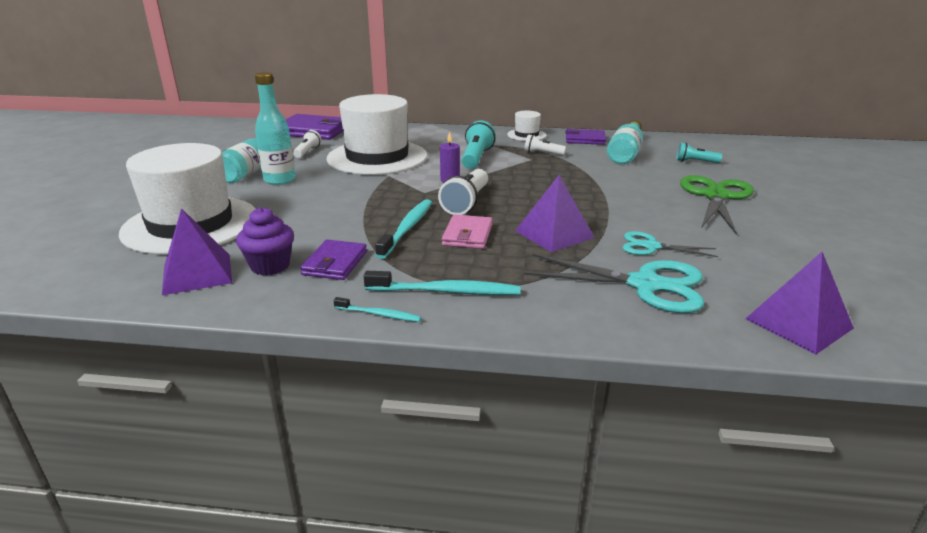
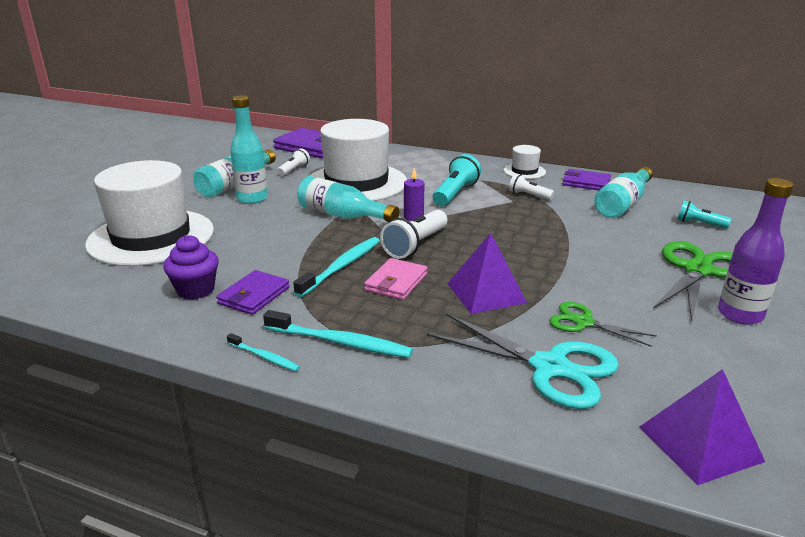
camera: 15 degrees right, 0 degrees up
(197, 273) = (130, 288): purple pyramid -> none
(380, 185) = (342, 215): none -> turquoise bottle
(651, 246) = (584, 322): turquoise scissors -> green scissors
(768, 225) = (740, 315): none -> purple bottle

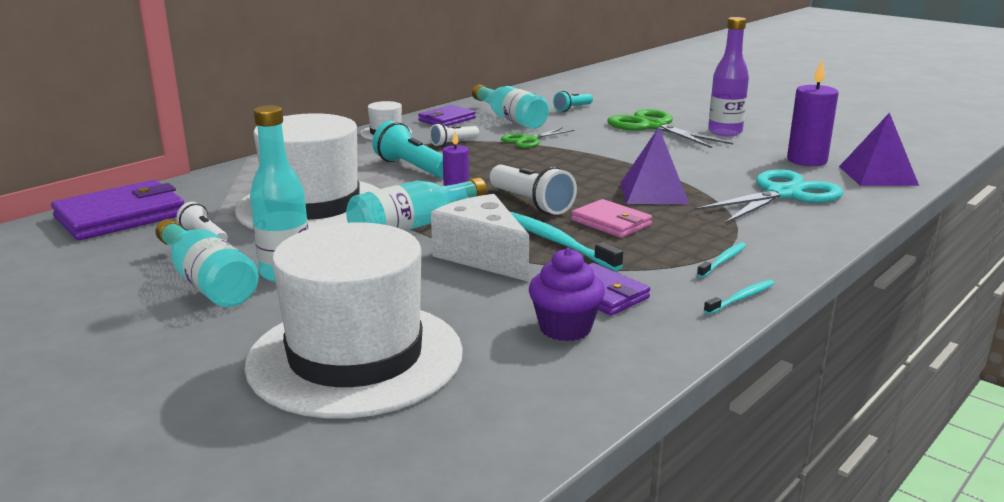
camera: 70 degrees left, 5 degrees down
(302, 245) = (483, 256): none -> white cheese
(340, 342) = (723, 261): turquoise toothbrush -> turquoise toothbrush, size x0.56
(584, 322) = (719, 172): green scissors -> green scissors (529, 140)
(697, 380) = (807, 160): none -> purple candle

